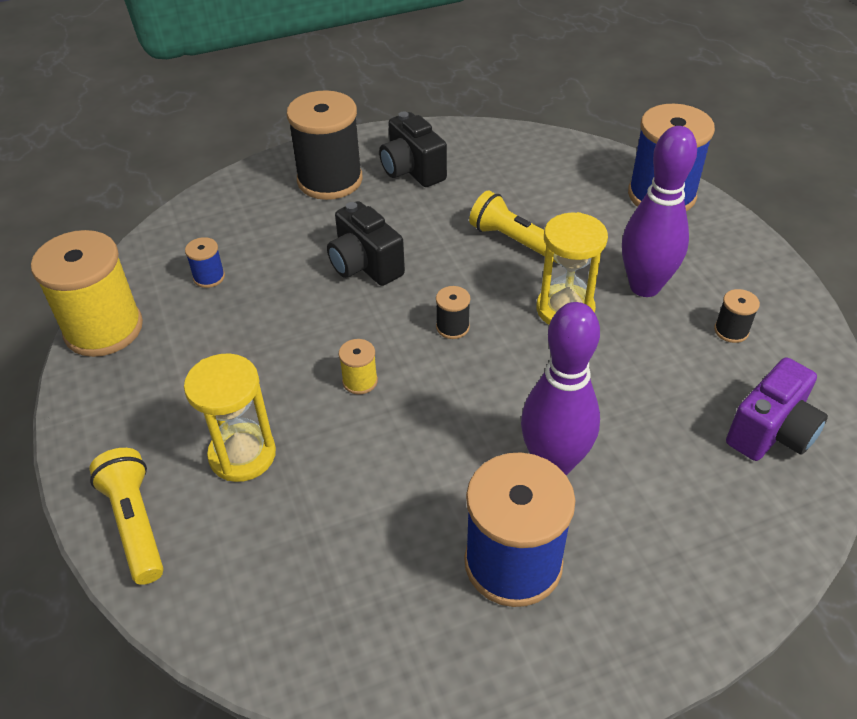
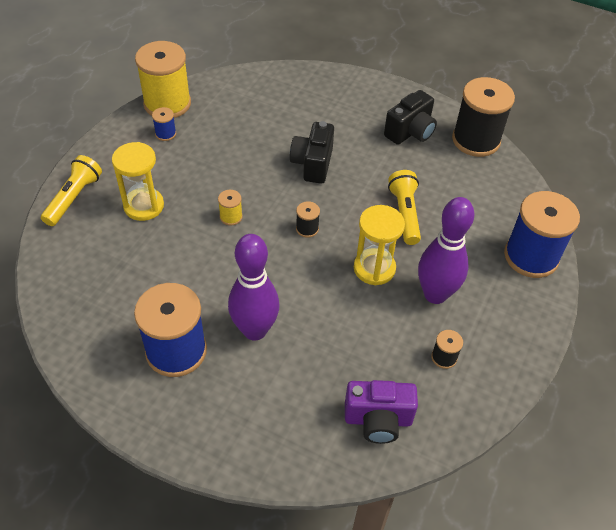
camera: 45 degrees right, 5 degrees up
(209, 277) = (238, 113): blue spool -> blue spool (165, 134)
(330, 180) = (361, 106): black spool -> black spool (476, 140)
(412, 170) = (410, 132): black camera -> black camera turned 150 degrees counterclockwise

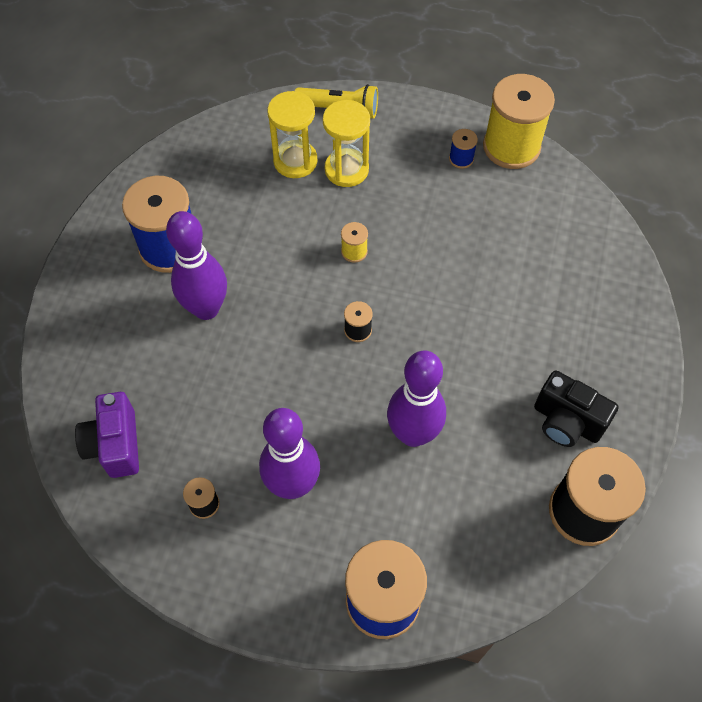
camera: 80 degrees right, 10 degrees up
(312, 164) = (464, 316): black camera -> none
(374, 268) = (316, 411): yellow hourglass -> yellow hourglass (295, 161)
(405, 214) = (413, 434): yellow flashlight -> purple bowling pin

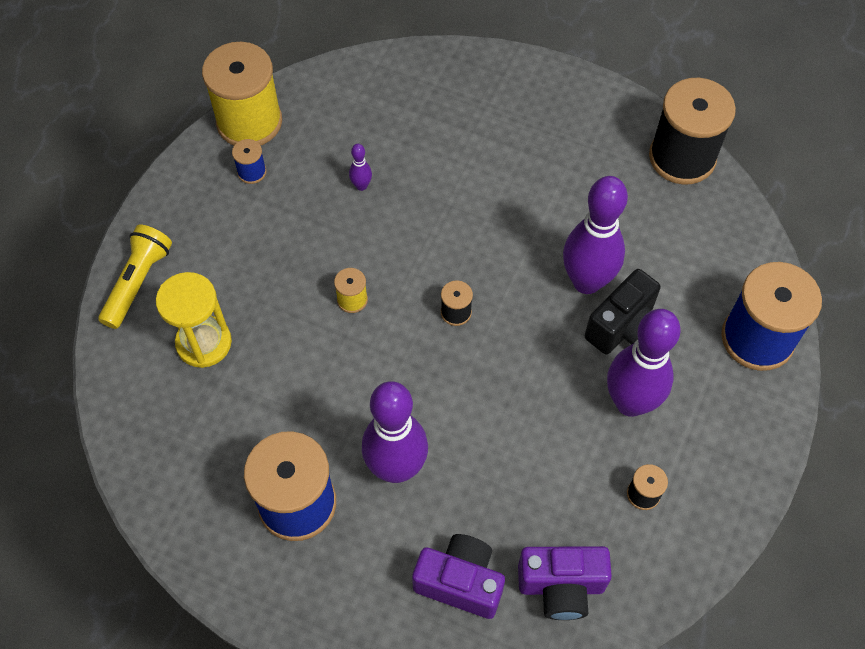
camera: 80 degrees left, 0 degrees up
(114, 369) = (460, 582): none -> purple camera
(346, 169) = (233, 289): yellow hourglass -> none
(469, 238) = (361, 186): none -> purple bowling pin
(566, 421) = (590, 149): black camera -> black camera (624, 328)

